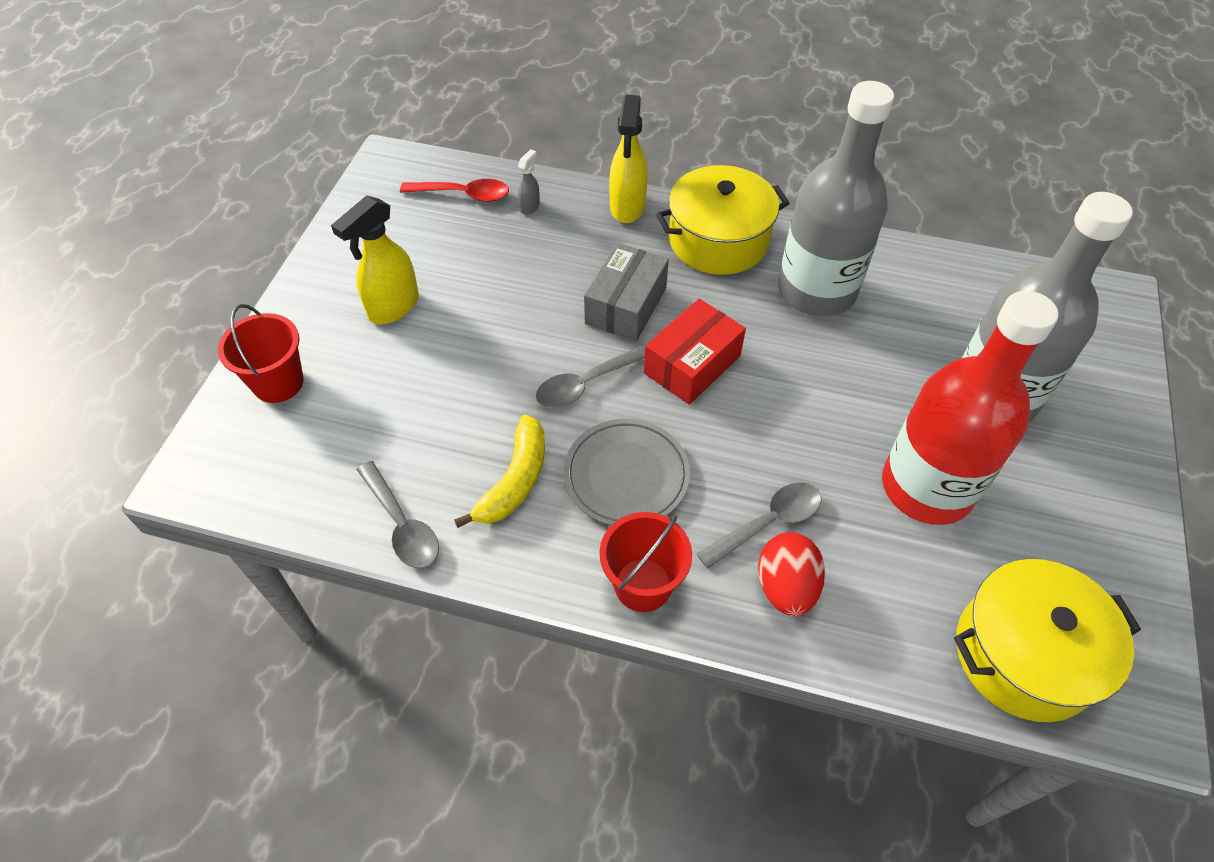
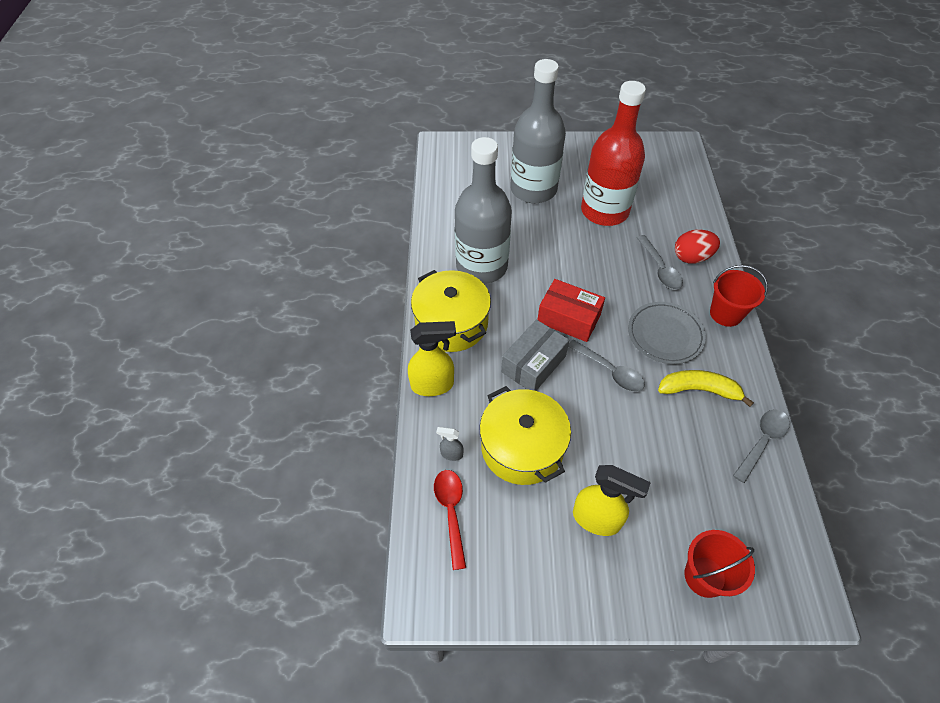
camera: 105 degrees left, 0 degrees up
(626, 306) = (533, 364): grey box -> grey box turned 60 degrees counterclockwise
(768, 523) = (660, 269): grey spoon -> grey spoon turned 150 degrees counterclockwise
(1024, 654) = (675, 178): yellow pot -> yellow pot (522, 447)

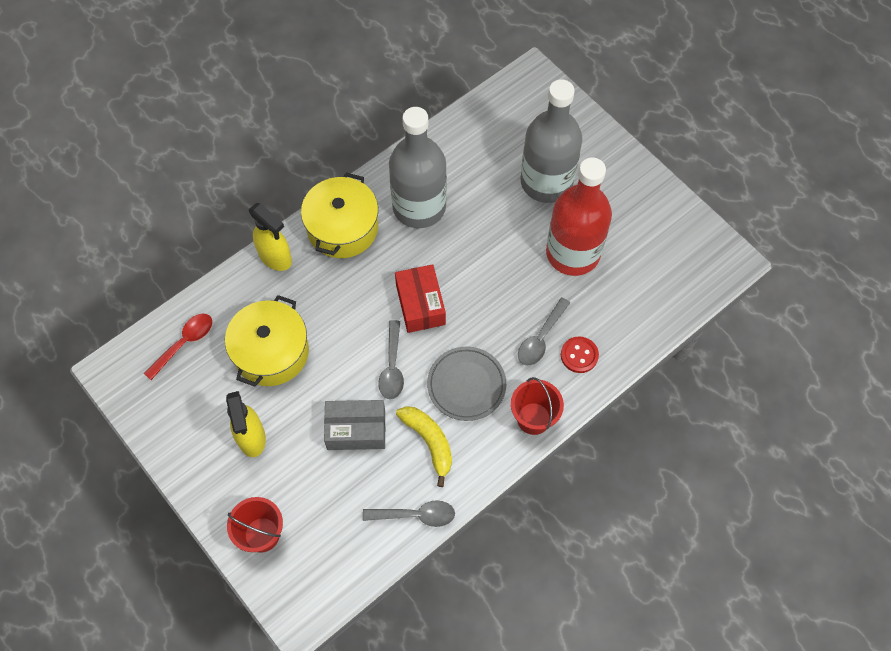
camera: 50 degrees right, 10 degrees up
(451, 454) = (228, 311): grey spray bottle -> none
(533, 364) = (352, 310): grey box -> grey box (356, 430)
(692, 257) = (579, 355): red egg -> red button

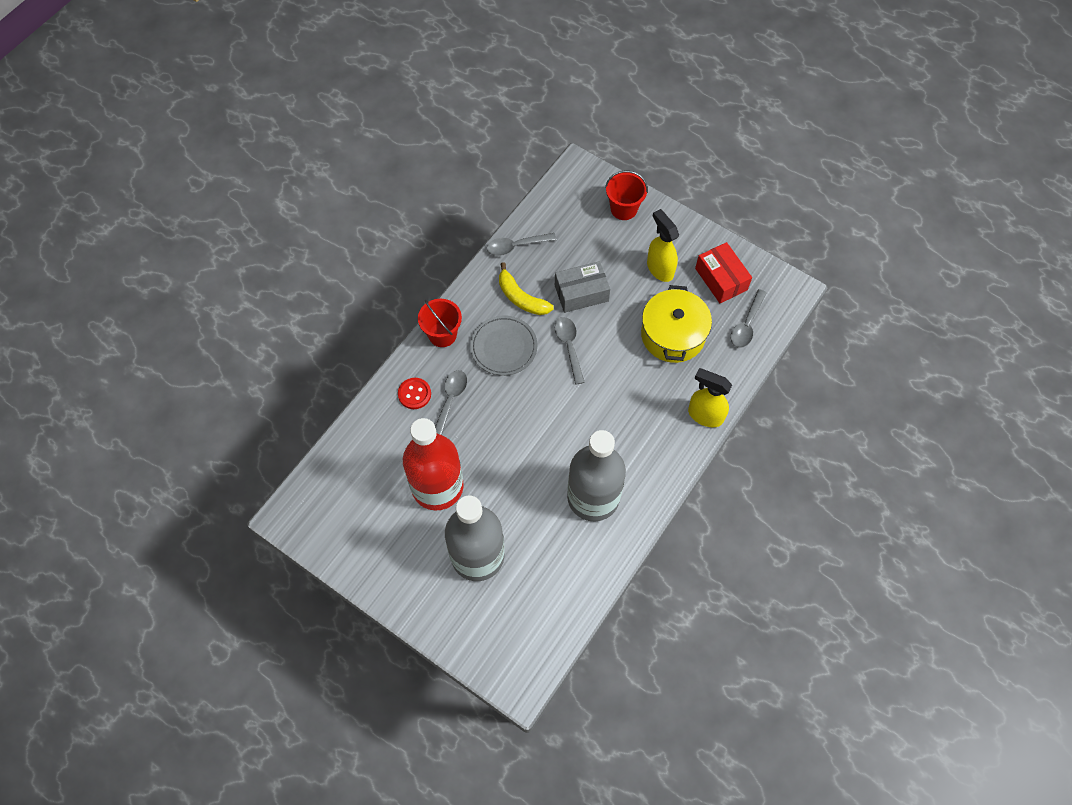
camera: 165 degrees right, 0 degrees up
(184, 343) = (747, 324): red spoon -> grey spoon
(342, 228) = (656, 458): yellow pot -> none
(420, 304) = (562, 404): red box -> red box (721, 279)

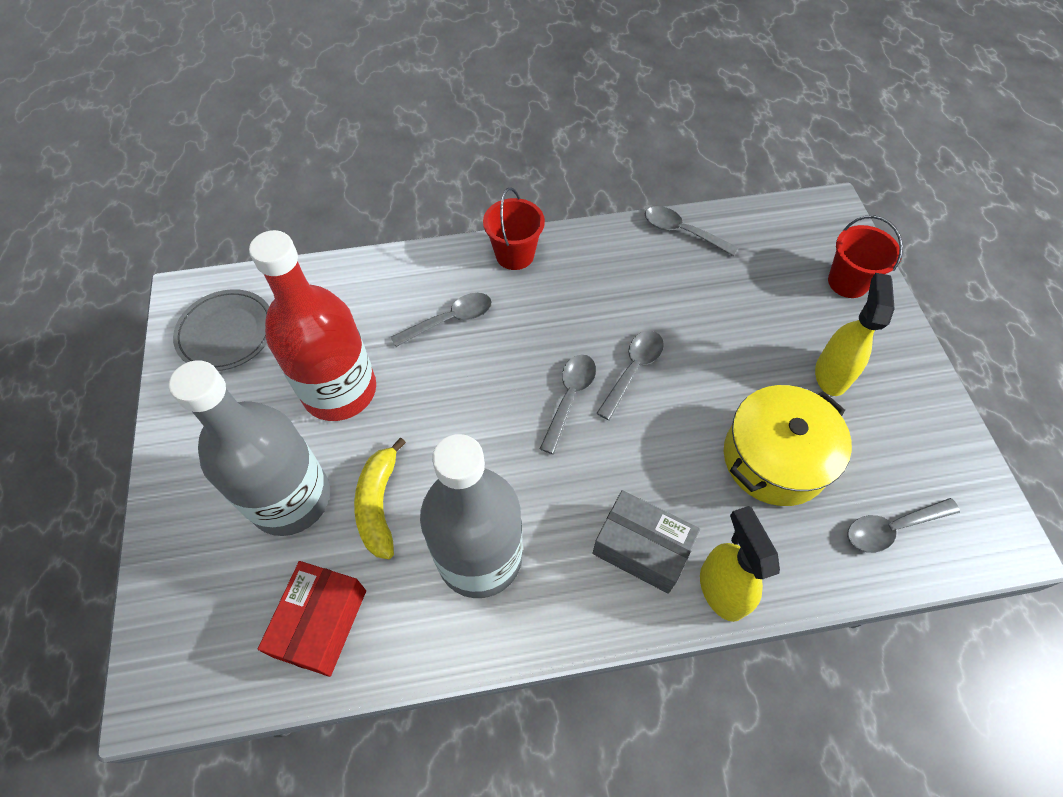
camera: 45 degrees right, 5 degrees down
(414, 394) = (424, 286): red button -> none
(504, 347) = (562, 314): grey plate -> grey plate (226, 333)
(521, 298) = (633, 282): yellow banana -> yellow banana (379, 504)
(554, 388) = (569, 398): none -> grey spoon
(581, 293) = (706, 328): grey box -> grey box (641, 548)
(721, 279) = (906, 446): red box -> red box (321, 623)

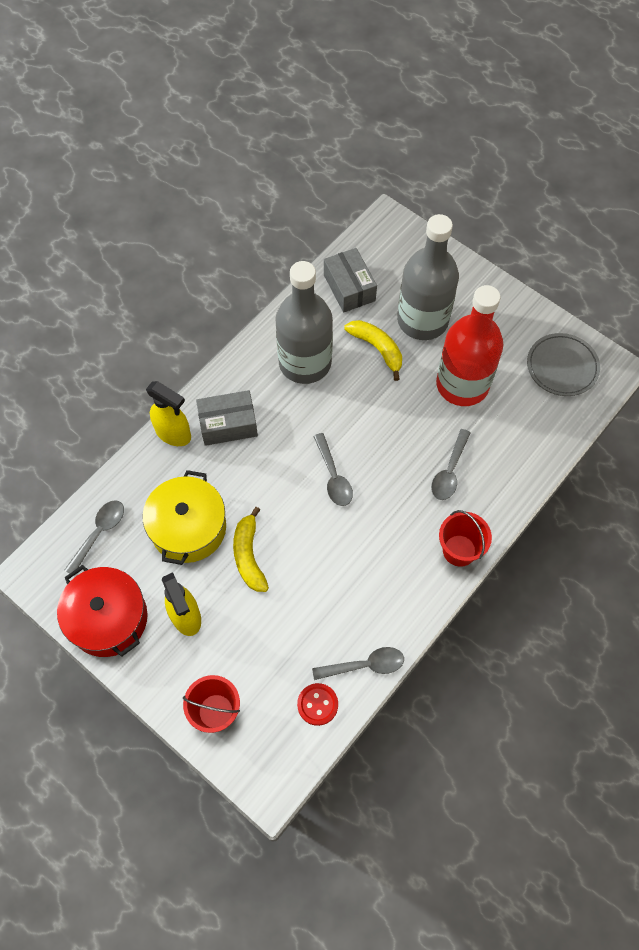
camera: 140 degrees right, 5 degrees up
(321, 623) = (349, 288): red box -> grey box
(633, 370) = (311, 523): grey spoon -> none
(724, 384) = (249, 555): none -> yellow banana
(747, 232) = (317, 704): none -> red button
(923, 427) = (108, 618): none -> red pot

